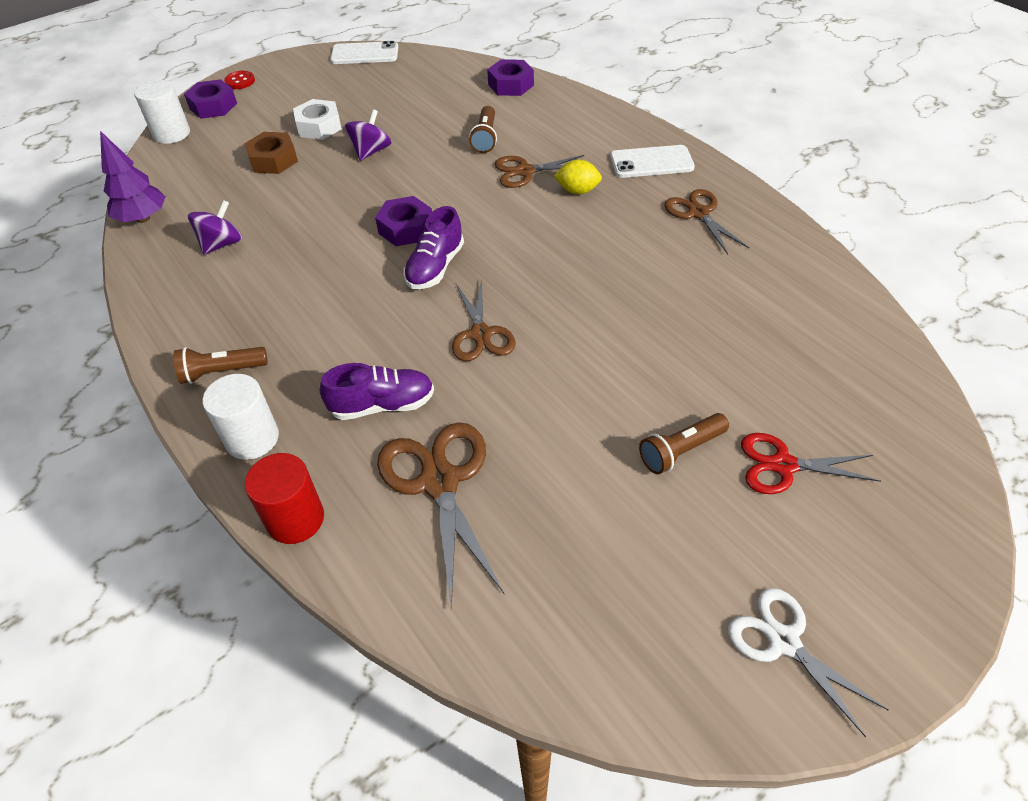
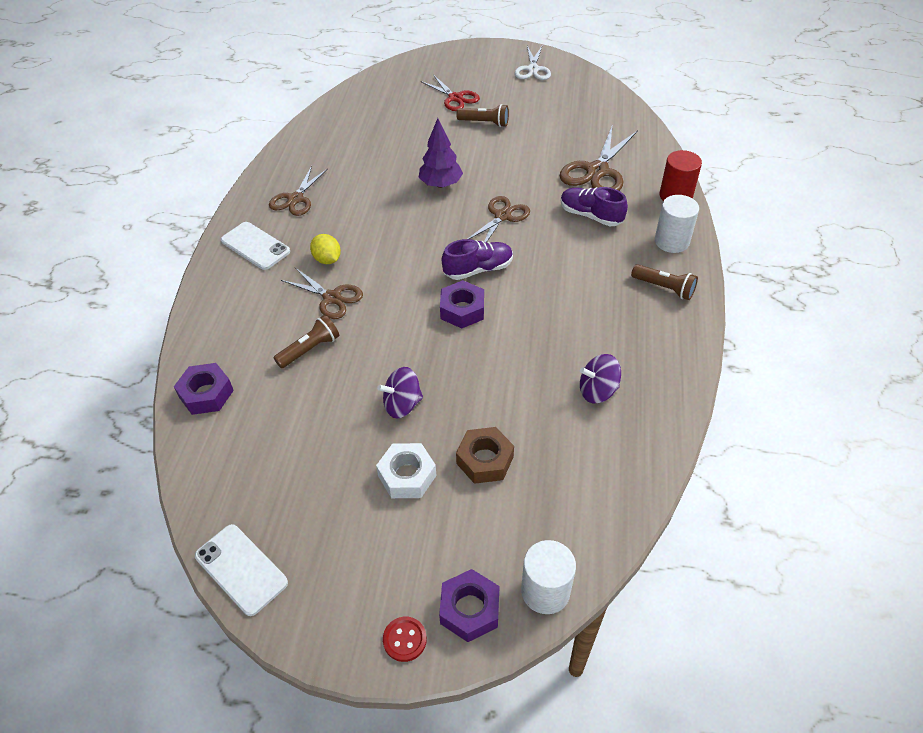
camera: 135 degrees left, 0 degrees up
(143, 218) = (643, 471): purple tree -> purple tree (441, 184)

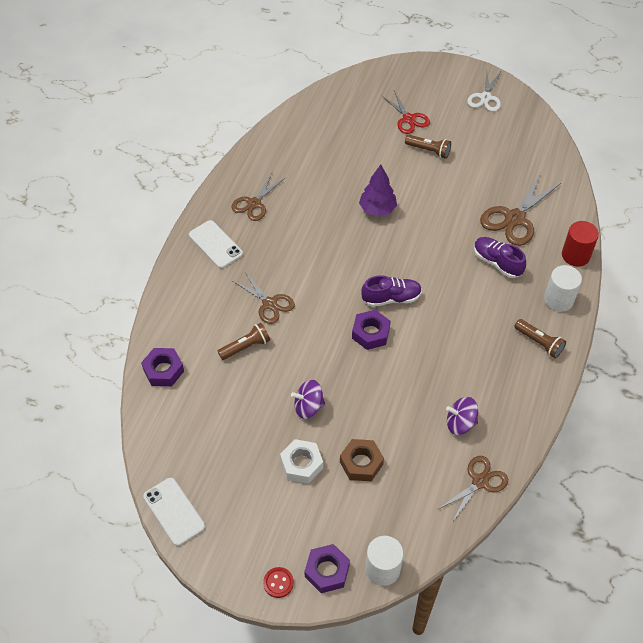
camera: 10 degrees right, 5 degrees up
(327, 259) = (271, 267): yellow lemon -> none
(502, 216) = (422, 250): brown scissors -> brown scissors (480, 482)

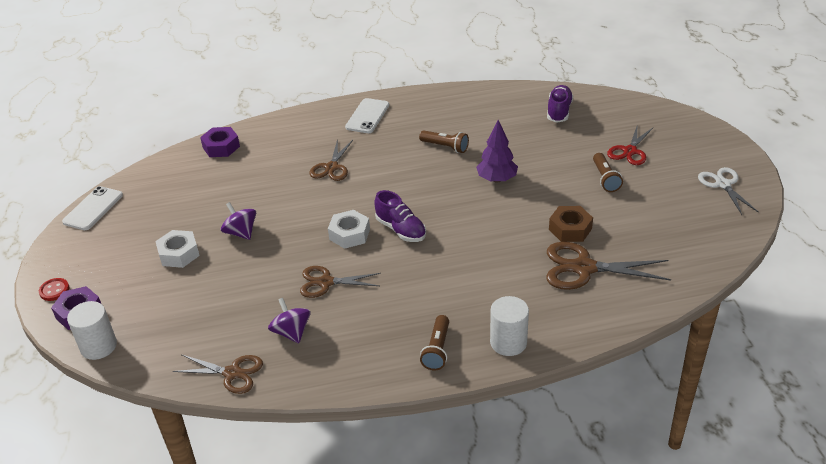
camera: 60 degrees right, 15 degrees down
(246, 346) = (277, 175): brown flashlight -> brown flashlight (445, 147)
(254, 203) = (430, 115): brown scissors -> brown scissors (326, 282)
(361, 463) = (202, 287): brown nut -> brown nut (570, 229)
(370, 333) = (349, 234): purple nut -> white nut
(485, 97) = (723, 184): white scissors -> white scissors turned 90 degrees clockwise
(497, 262) = (512, 279): purple shoe -> purple shoe (559, 111)
(575, 255) = (583, 332): red cylinder -> none

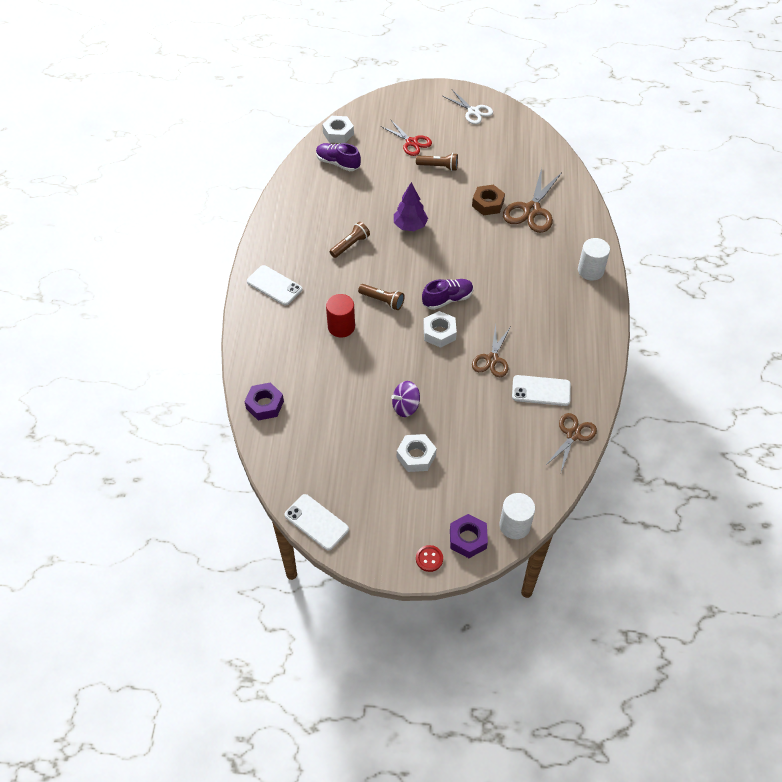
camera: 75 degrees left, 15 degrees up
(291, 332) = (541, 391): purple spinning top -> white phone
(331, 167) = (341, 327): brown scissors -> red cylinder
(437, 350) = (586, 309): brown flashlight -> brown flashlight (382, 300)
(604, 101) = (338, 133): none -> white nut
(723, 184) = (473, 111): white scissors -> white scissors turned 135 degrees counterclockwise

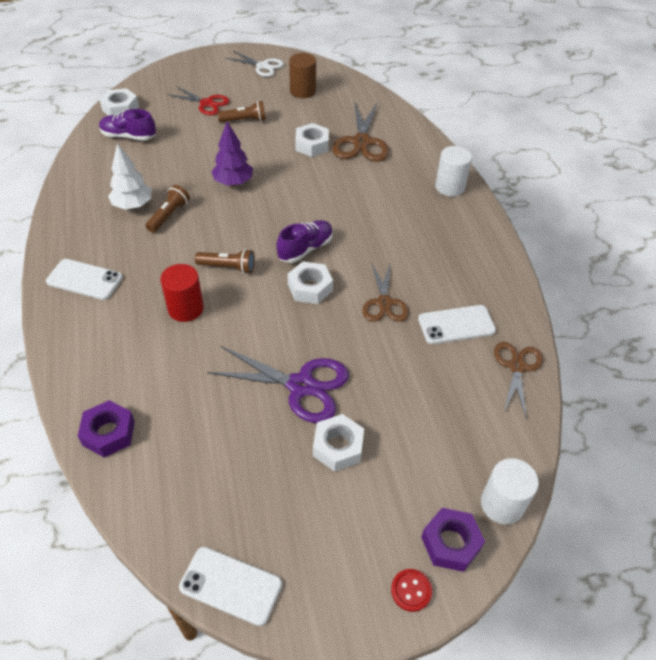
camera: 20 degrees left, 5 degrees down
(325, 229) = (133, 205): none -> white tree
(405, 406) = (301, 386): purple spinning top -> purple scissors
(488, 204) = (312, 145): brown nut -> white nut
(500, 146) = (302, 91): none -> brown cylinder

